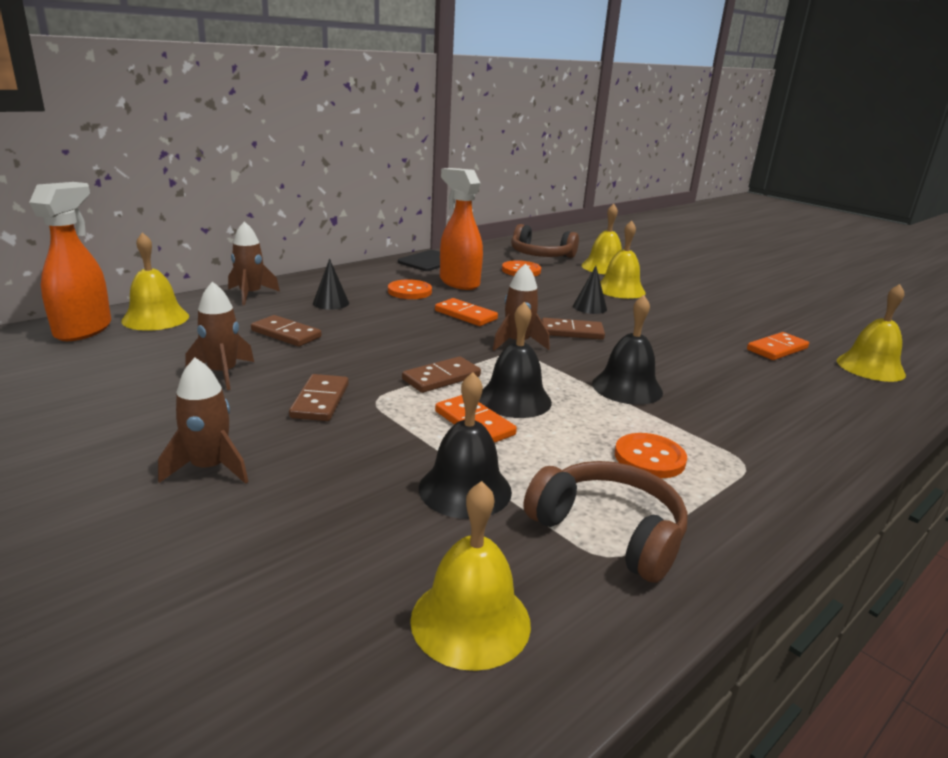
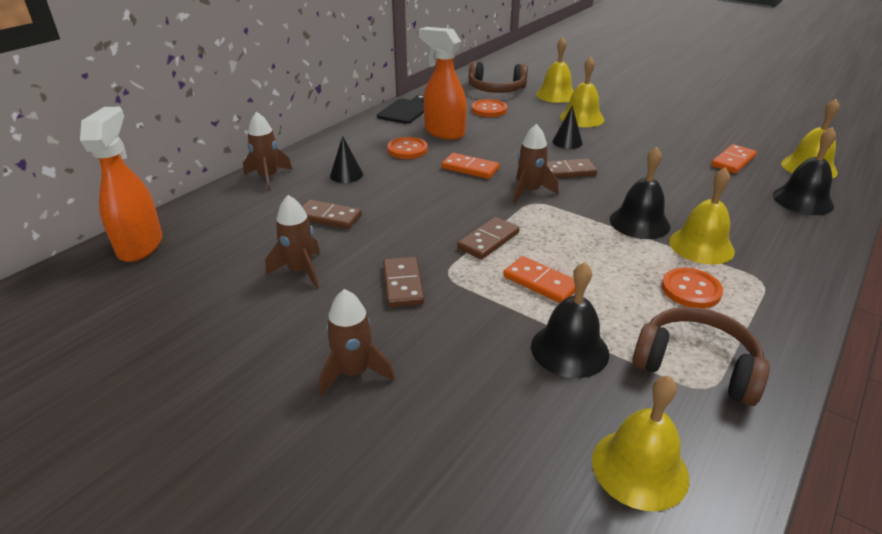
camera: 10 degrees left, 10 degrees up
(155, 318) = (199, 220): yellow bell -> yellow bell (701, 246)
(514, 399) = (559, 252): black bell -> black bell (802, 200)

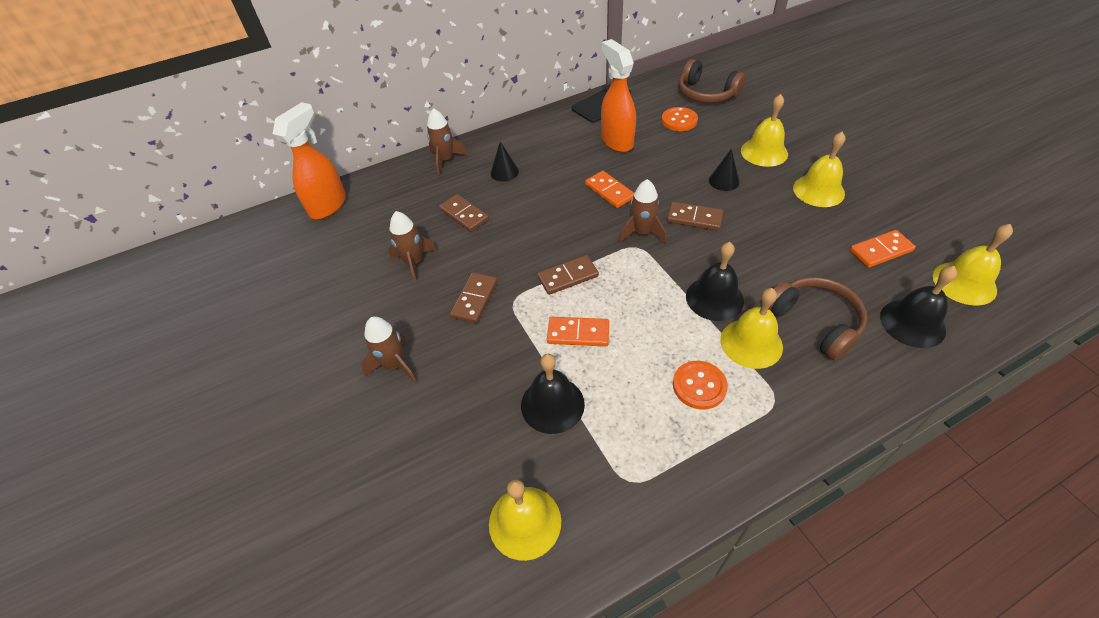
camera: 30 degrees right, 15 degrees up
(407, 150) = (571, 155): orange button -> none
(540, 282) = (578, 333): orange domino -> orange domino turned 60 degrees counterclockwise
(556, 95) = (762, 113): yellow bell -> yellow bell (818, 190)
(696, 366) = (638, 459): brown headphones -> brown headphones (814, 322)

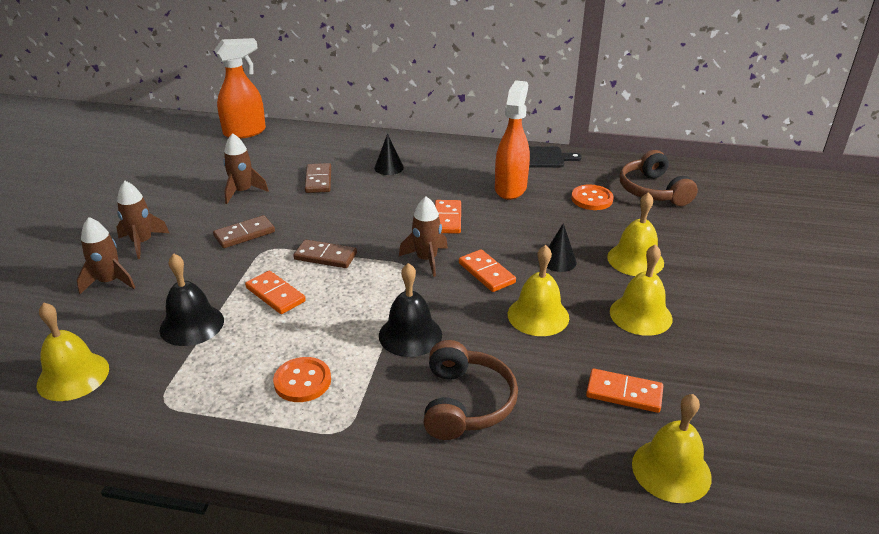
camera: 35 degrees right, 15 degrees down
(445, 160) = (360, 140): brown rocket -> brown rocket (110, 282)
(694, 218) = (486, 273): brown domino -> orange domino
(751, 343) = (388, 381): yellow bell -> yellow bell (538, 315)
(912, 323) = (557, 463): black bell -> none

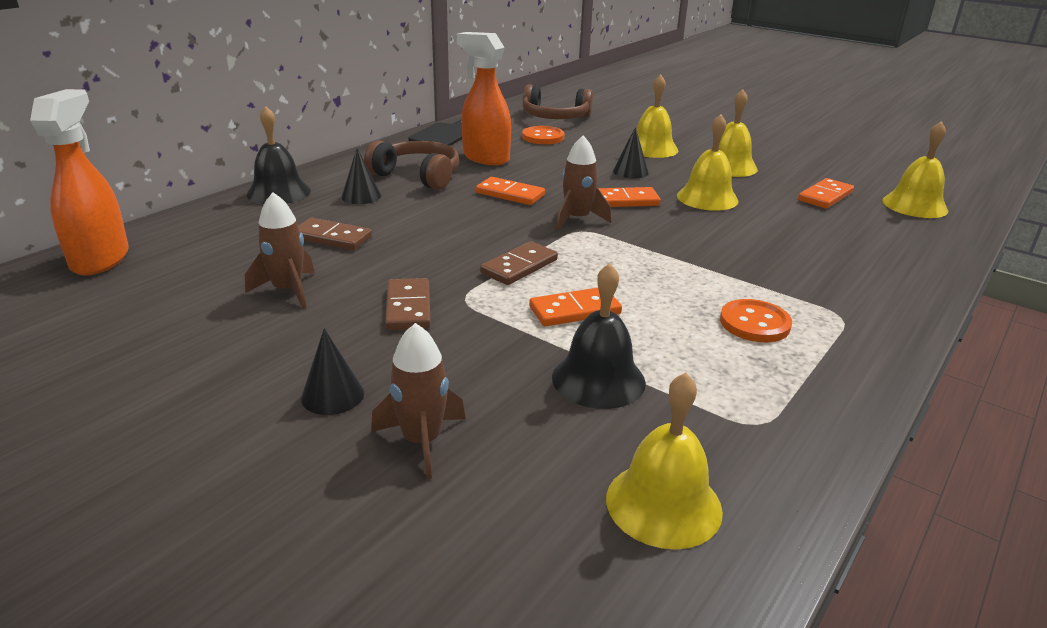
camera: 65 degrees left, 5 degrees down
(142, 243) = (332, 395): brown rocket -> black cone
(410, 335) = (703, 254): black bell -> black bell (278, 192)
(465, 403) = (818, 253): brown headphones -> brown headphones (417, 176)

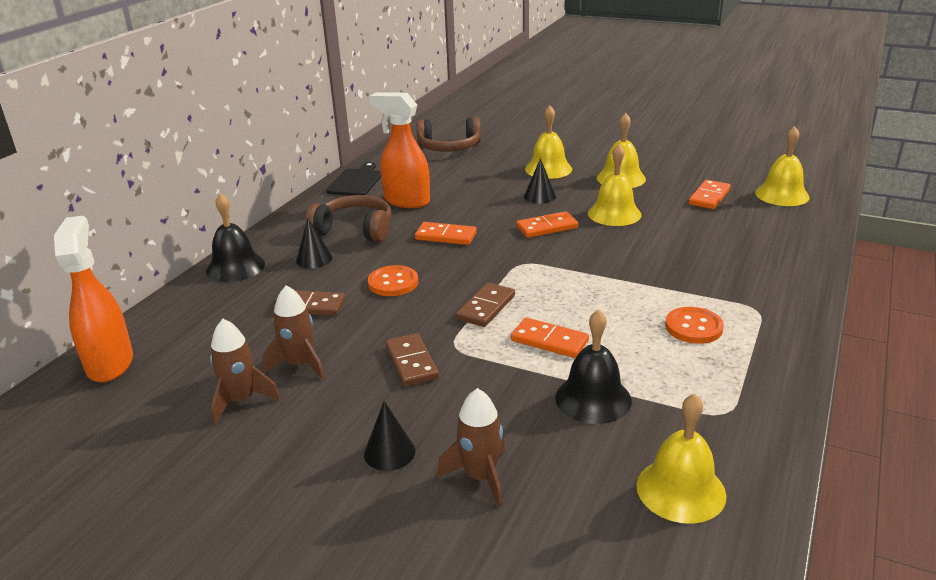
camera: 10 degrees left, 0 degrees up
(543, 137) = (448, 171): orange button -> orange button (393, 283)
(575, 310) = (549, 341): orange domino -> orange domino turned 60 degrees clockwise
(577, 219) = (514, 253): brown rocket -> brown rocket (241, 400)

